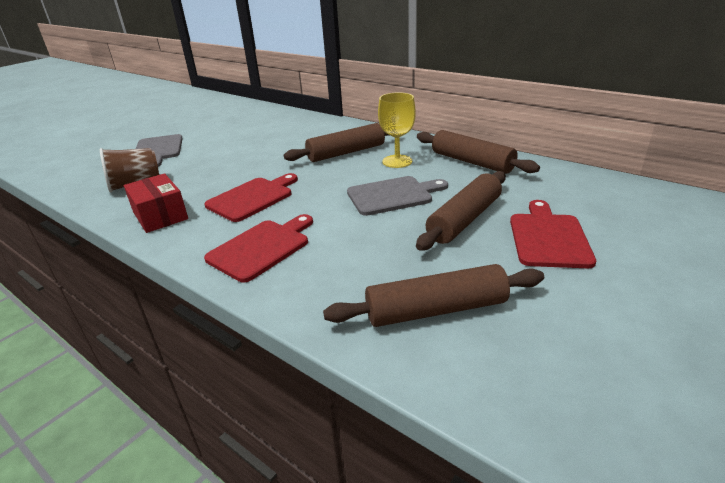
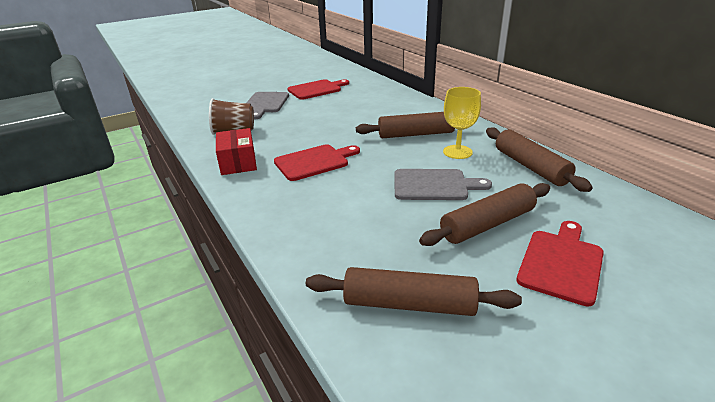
camera: 20 degrees right, 0 degrees up
(262, 248) = (298, 209): red cutting board -> red cutting board (316, 89)

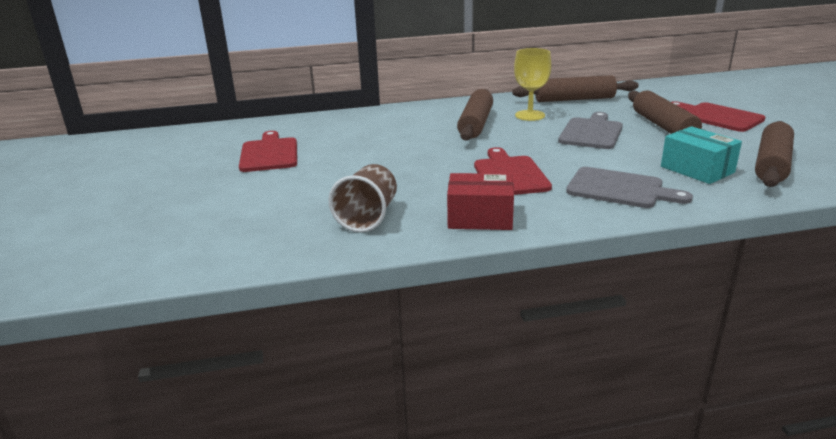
camera: 70 degrees left, 5 degrees down
(265, 104) = (280, 190): grey cutting board -> grey cutting board (619, 189)
(366, 249) = (697, 169): none -> turquoise box

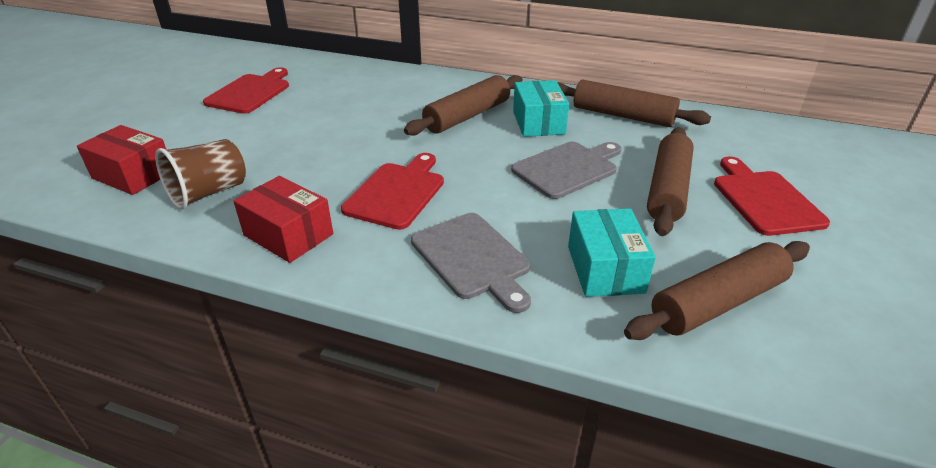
camera: 30 degrees right, 10 degrees up
(275, 228) = (133, 175): none -> red box
(530, 115) = (538, 122): yellow goblet -> turquoise box

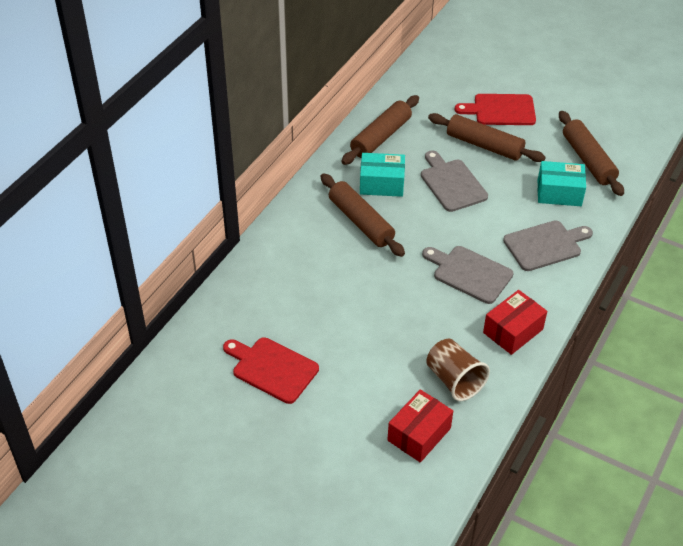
camera: 80 degrees left, 10 degrees up
(397, 193) = (469, 273): red cutting board -> grey cutting board

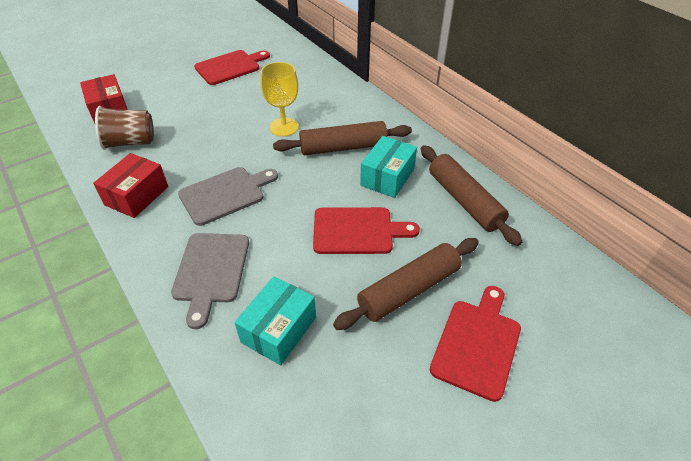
camera: 115 degrees right, 0 degrees up
(356, 273) = (284, 127): none -> yellow goblet
(452, 183) = (357, 231): grey cutting board -> red cutting board
(513, 331) = (137, 196): red box -> red box turned 45 degrees clockwise
(588, 160) = (319, 405): brown rolling pin -> none

